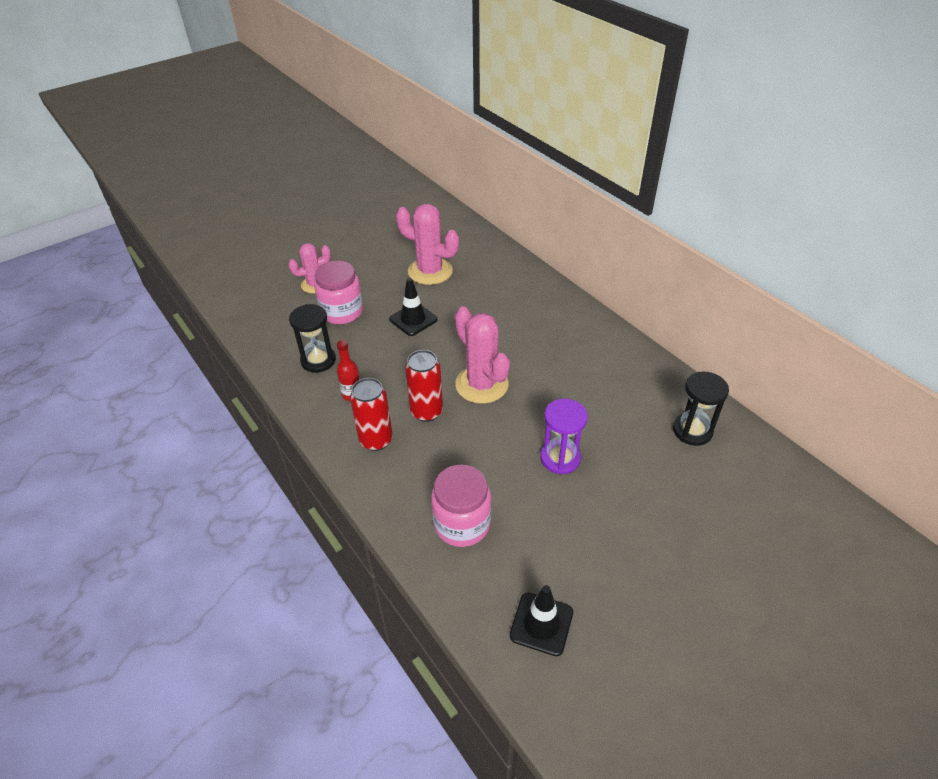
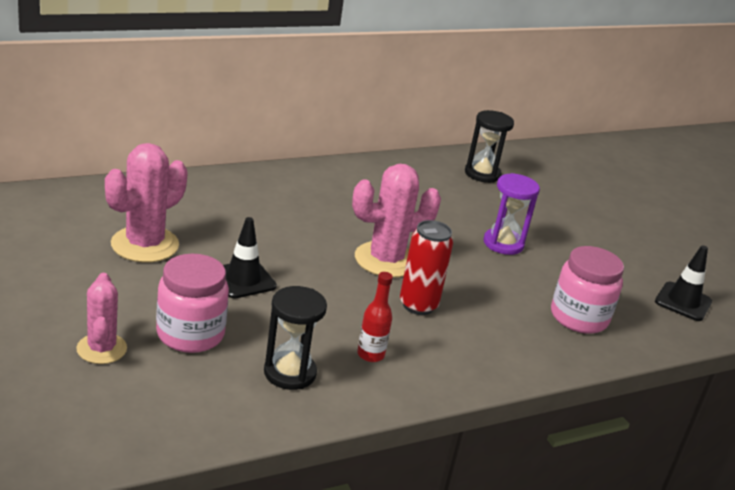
camera: 85 degrees left, 15 degrees down
(376, 440) = (455, 350): red can -> none

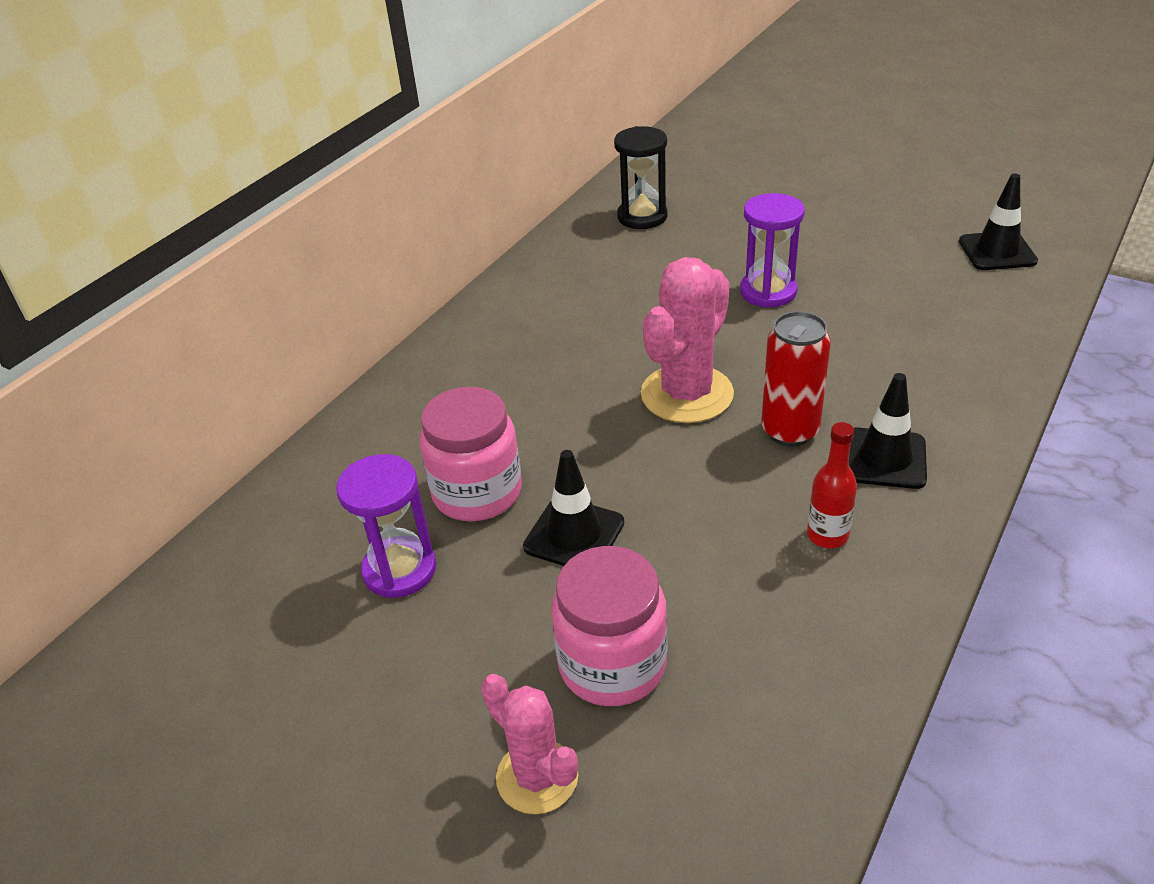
camera: 25 degrees left, 10 degrees up
(145, 245) = (399, 570): pink cactus -> purple hourglass
(290, 373) = (782, 630): black hourglass -> none
(453, 345) = (884, 458): none -> black traffic cone
(578, 317) = (943, 335): pink jar -> pink jar (477, 493)

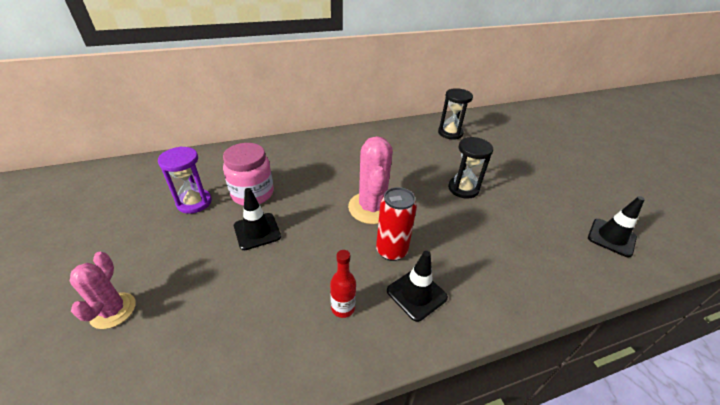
camera: 35 degrees right, 0 degrees up
(612, 665) = (195, 290): pink jar -> none
(687, 394) = (372, 208): pink cactus -> pink cactus turned 75 degrees counterclockwise
(768, 292) = (463, 189): purple hourglass -> black hourglass

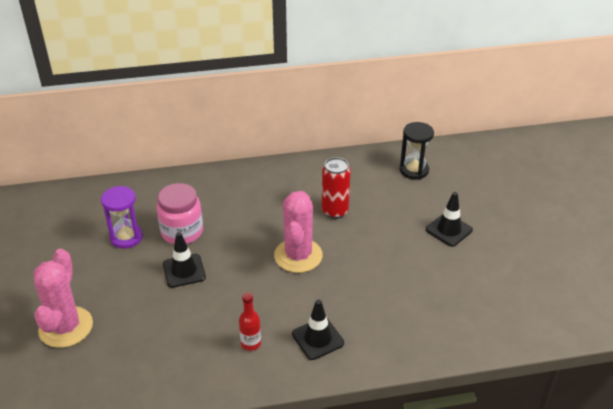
camera: 10 degrees right, 0 degrees up
(113, 310) = (66, 327): pink cactus -> pink cactus, size x1.59
(391, 251) = (306, 299): red can -> red can (335, 211)
(463, 189) = (401, 242): black hourglass -> none
(611, 237) = (534, 305): black traffic cone -> black traffic cone (449, 230)

